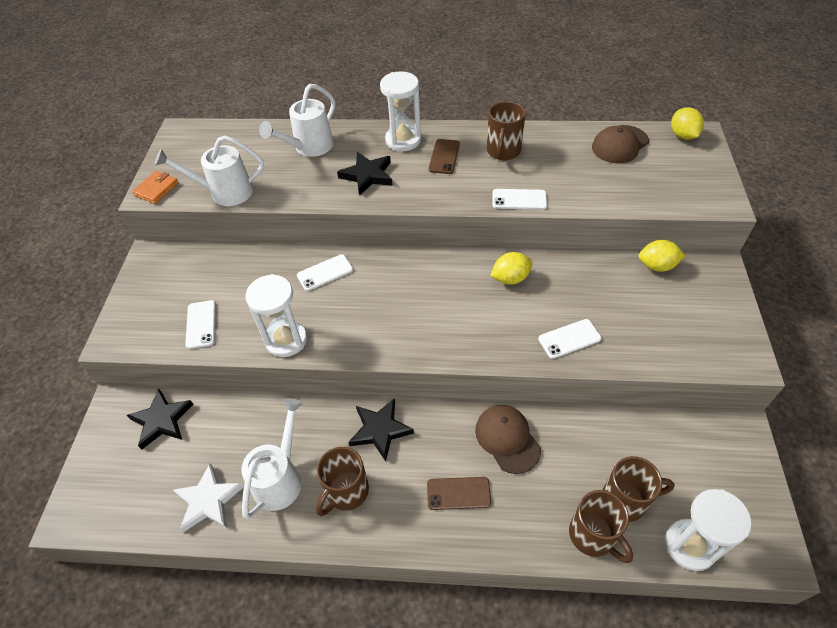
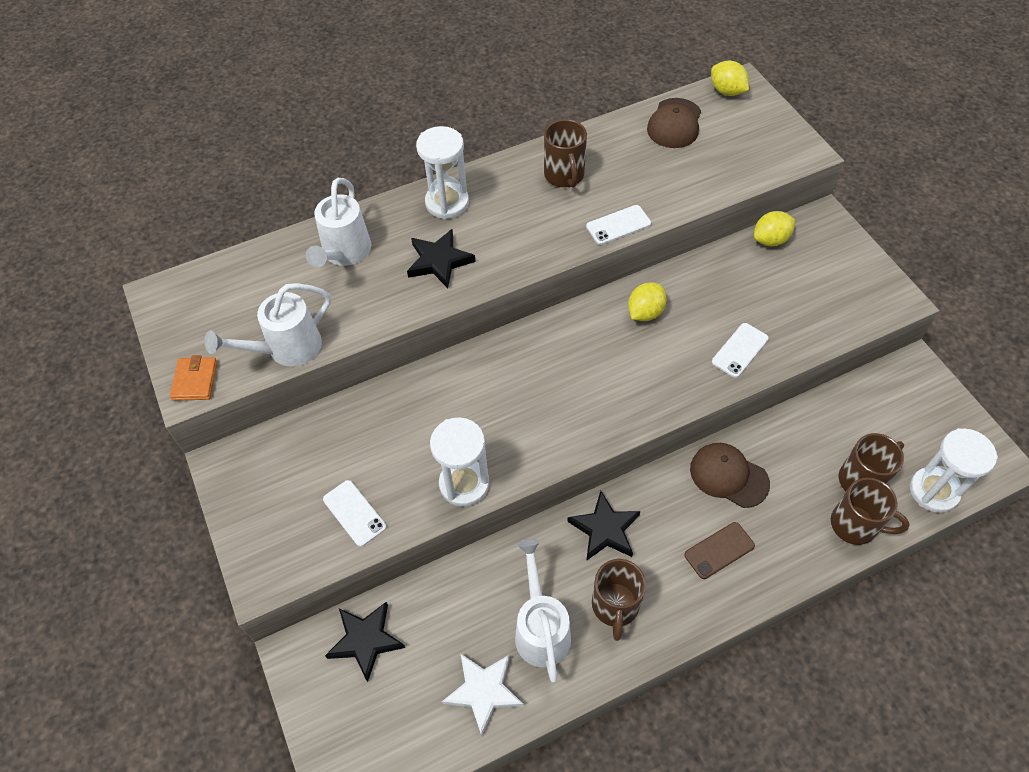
camera: 30 degrees left, 5 degrees up
(325, 273) = (449, 391): white phone -> none
(444, 156) = (506, 205): brown phone -> none

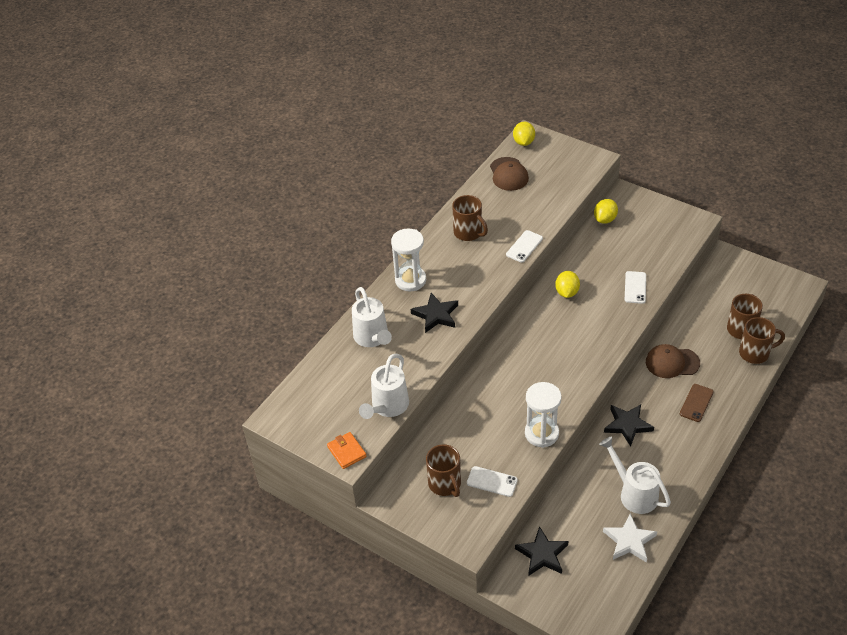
camera: 30 degrees left, 10 degrees down
(615, 606) = (664, 460): brown mug -> brown mug (445, 484)
(726, 91) = (523, 142): yellow lemon -> yellow lemon turned 75 degrees clockwise
(933, 491) = (781, 316): white hourglass -> none

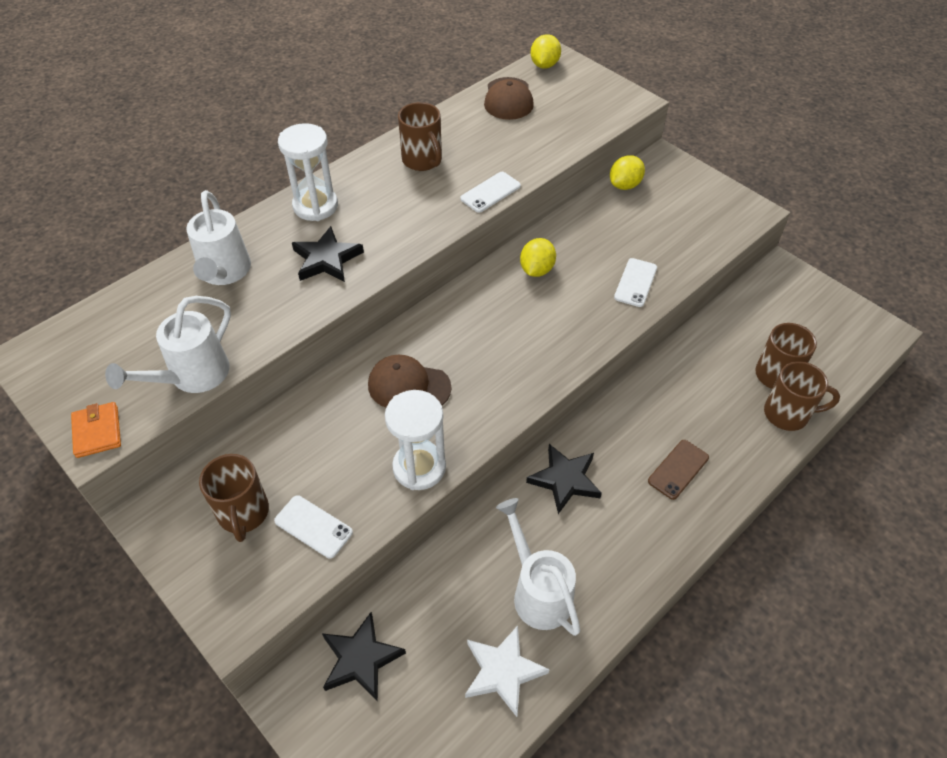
camera: 10 degrees right, 5 degrees up
(672, 362) = (660, 401): brown cap -> brown cap (408, 386)

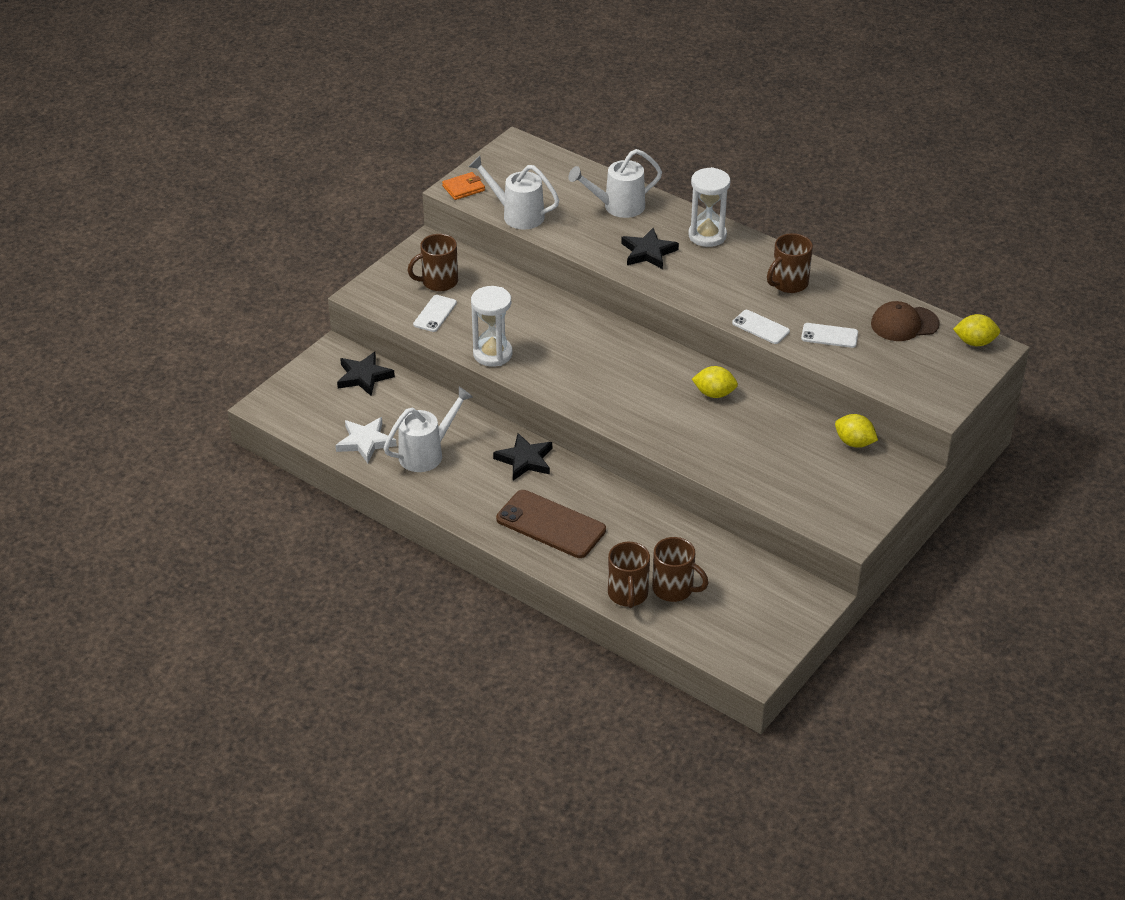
camera: 80 degrees right, 10 degrees down
(408, 386) = (564, 338): brown cap -> none
(635, 282) = (719, 455): white phone -> white phone (829, 336)
(678, 469) = (551, 524): brown phone -> brown phone, size x1.83

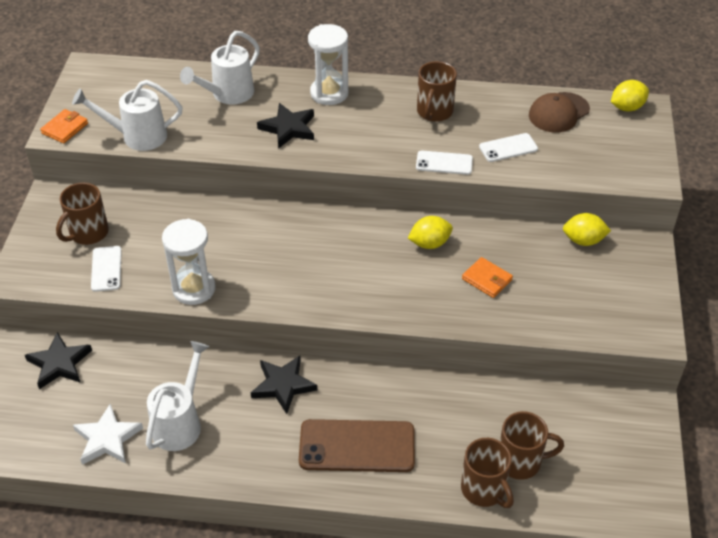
camera: 30 degrees left, 5 degrees up
(740, 439) = (487, 279): none -> orange wallet

